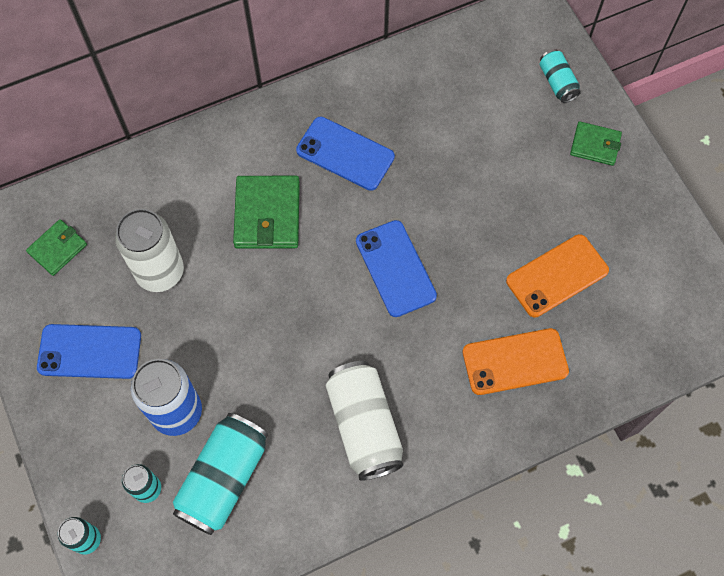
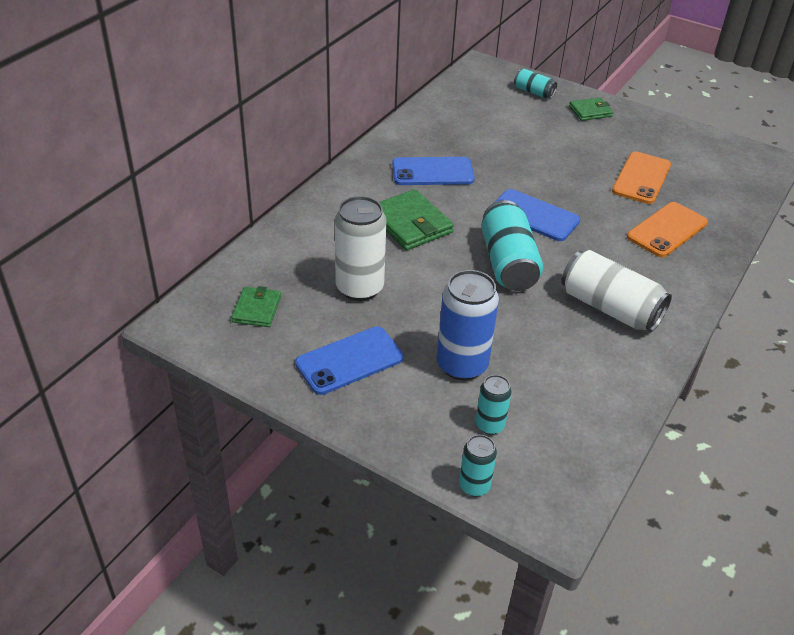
camera: 35 degrees left, 25 degrees down
(223, 478) = (543, 388): turquoise can -> turquoise can (508, 263)

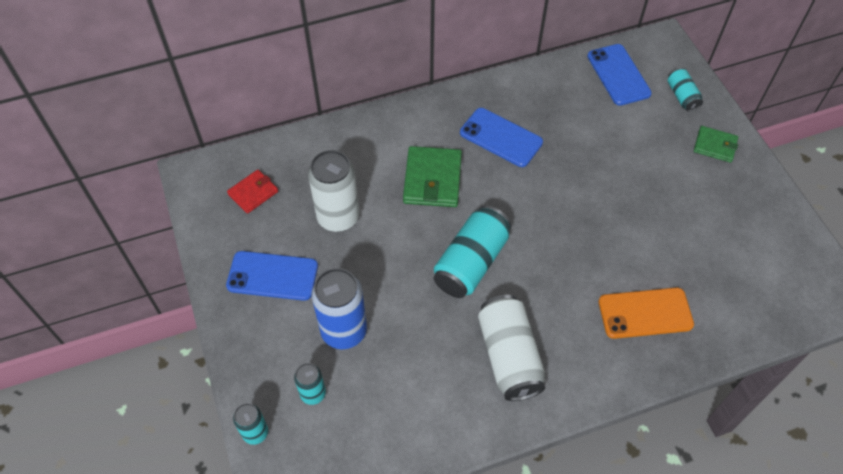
camera: 40 degrees right, 15 degrees up
(257, 309) = (253, 193): green wallet -> red wallet
(534, 216) = (541, 229): blue phone -> blue phone (618, 75)
(641, 178) = (682, 246): orange phone -> none

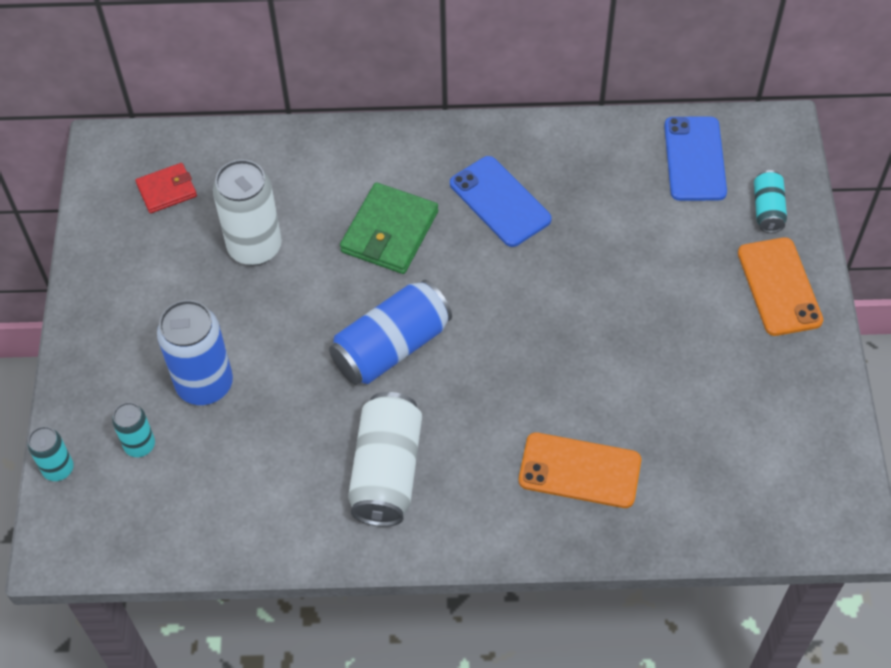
camera: 20 degrees right, 0 degrees up
(272, 276) = (149, 296): blue phone -> none
(471, 262) = (391, 347): turquoise can -> blue can
(715, 146) = (779, 287): green wallet -> orange phone

